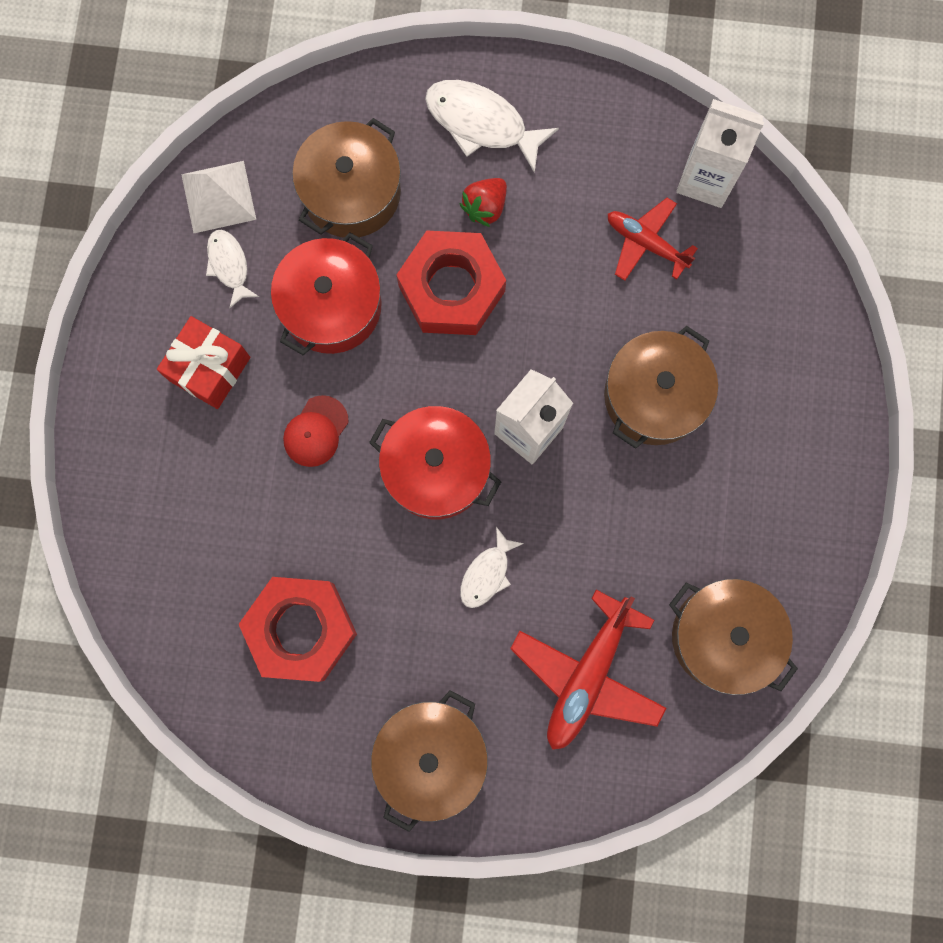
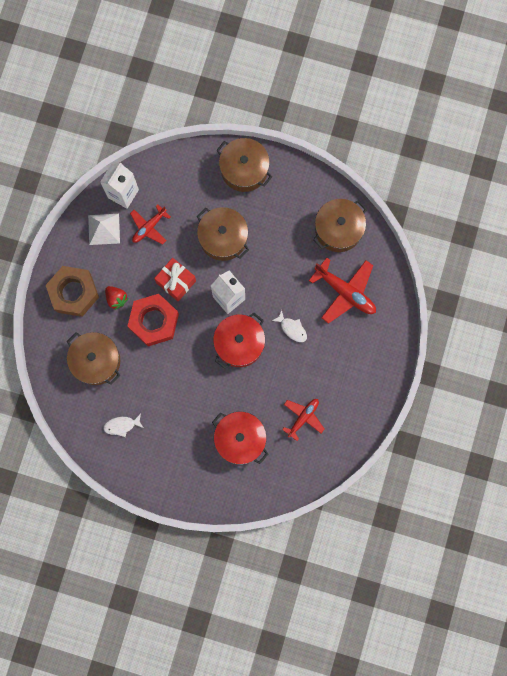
camera: 80 degrees left, 0 degrees up
(210, 369) = (171, 442): red gift -> red gift (176, 282)
(218, 196) = (85, 426): white pyramid -> white pyramid (104, 229)
(301, 629) = (303, 417): red nut -> red plane
(316, 431) = (211, 396): red cap -> none
(331, 306) = (151, 379): red pot -> red pot (240, 439)
(431, 756) = (370, 368): brown pot -> brown pot (244, 169)
(481, 123) = (73, 293): white fish -> brown nut

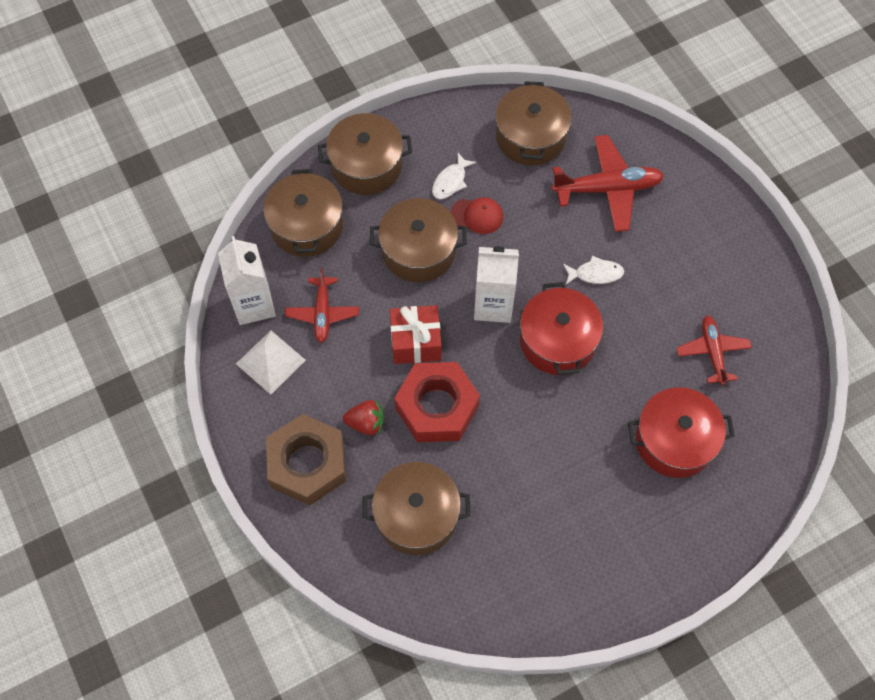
camera: 45 degrees left, 15 degrees down
(121, 425) = (526, 560): white fish -> white fish (450, 181)
(185, 175) = (306, 226): none -> brown pot
(268, 246) = (477, 216): none -> red cap

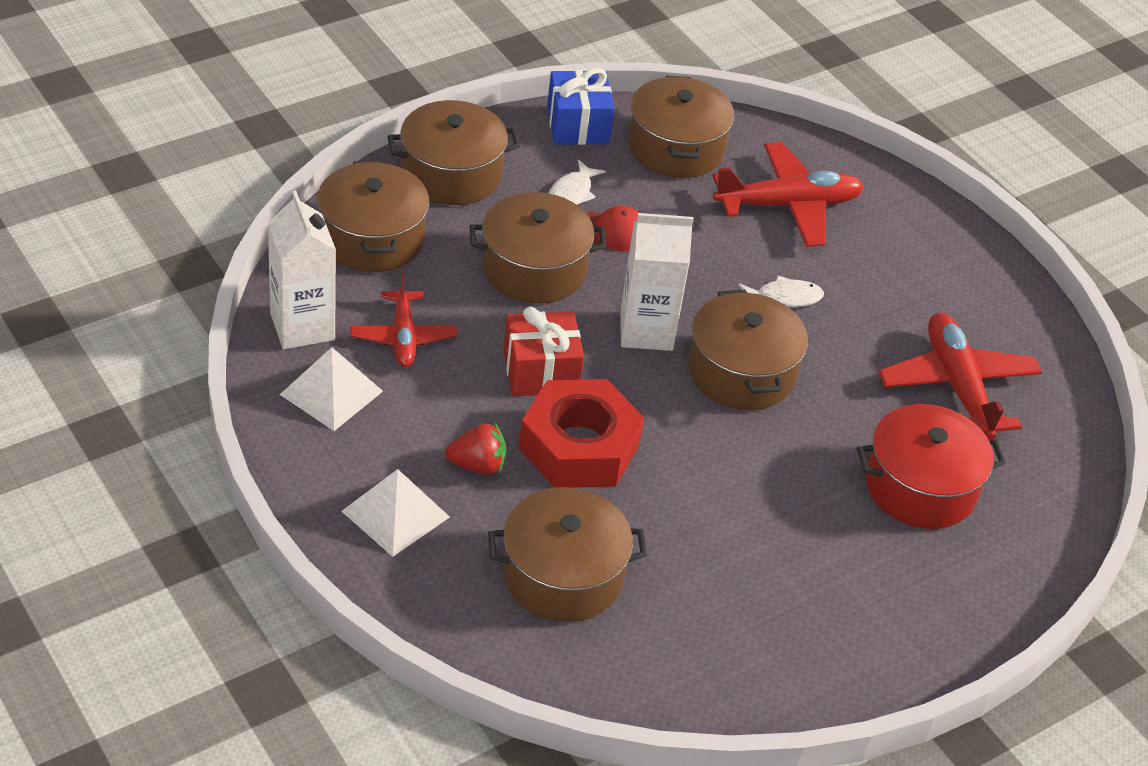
camera: 10 degrees left, 20 degrees down
(307, 464) = (395, 514): brown nut -> white pyramid
(461, 118) = (578, 125): none -> blue gift
(557, 341) = (741, 372): red pot -> brown pot
(712, 352) = (957, 386): red plane -> red plane, size x1.60

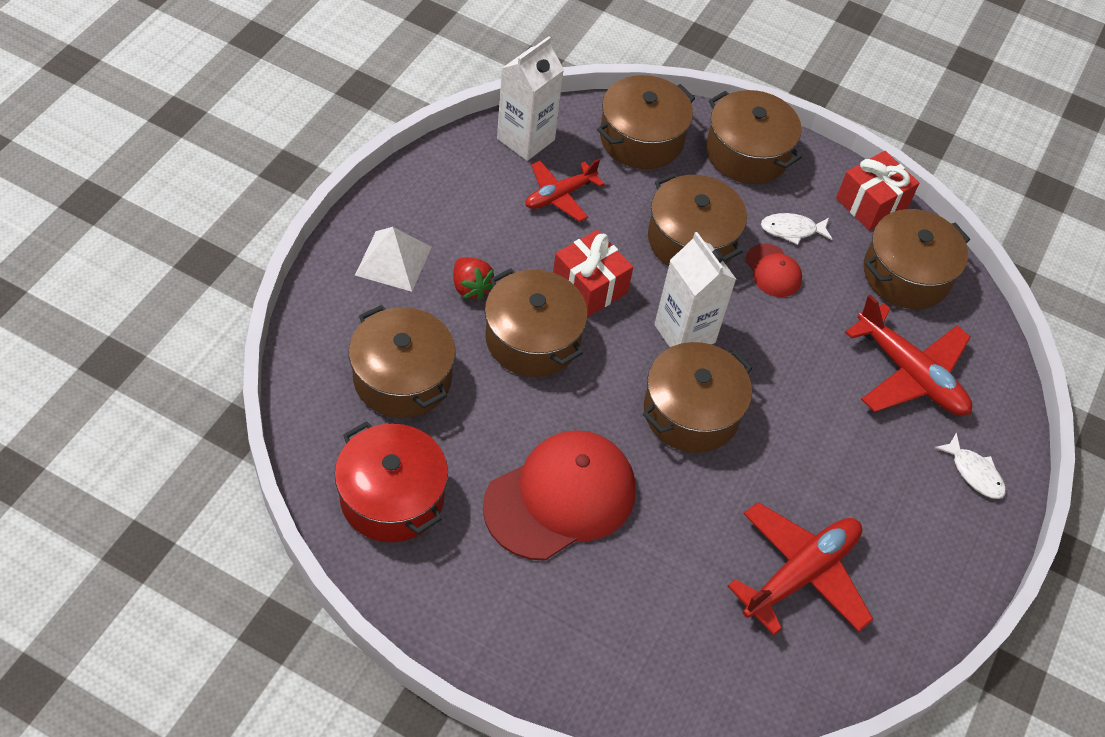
camera: 60 degrees right, 10 degrees up
(331, 393) = (477, 180): white pyramid -> none
(578, 125) = (871, 204): blue gift -> red gift
(579, 447) = (532, 339): red nut -> brown pot
(784, 297) = (799, 411): white fish -> white fish (974, 473)
(785, 515) = (560, 497): none -> red cap
(920, 487) = (661, 584): red pot -> red pot (392, 497)

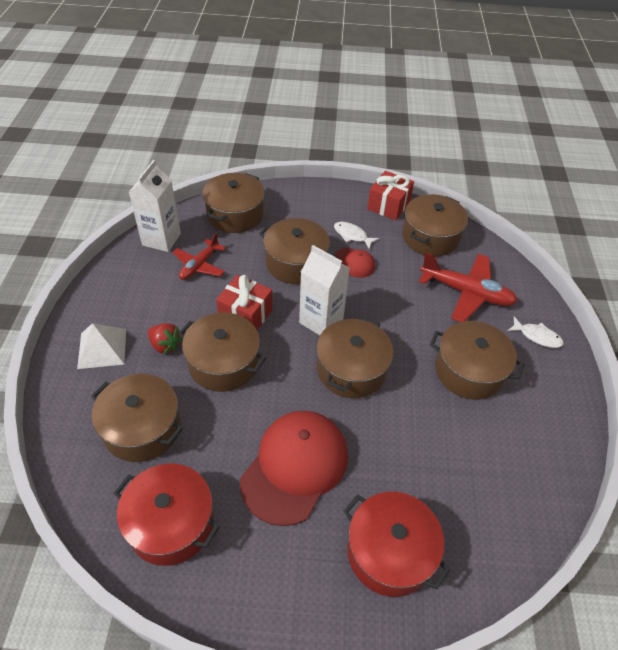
camera: 20 degrees left, 5 degrees down
(624, 636) = (390, 552): none -> red pot
(747, 153) = (303, 202): brown pot -> brown pot (469, 371)
(792, 230) = (352, 235): white fish -> white fish turned 60 degrees clockwise
(800, 574) = (478, 448): red plane -> none

